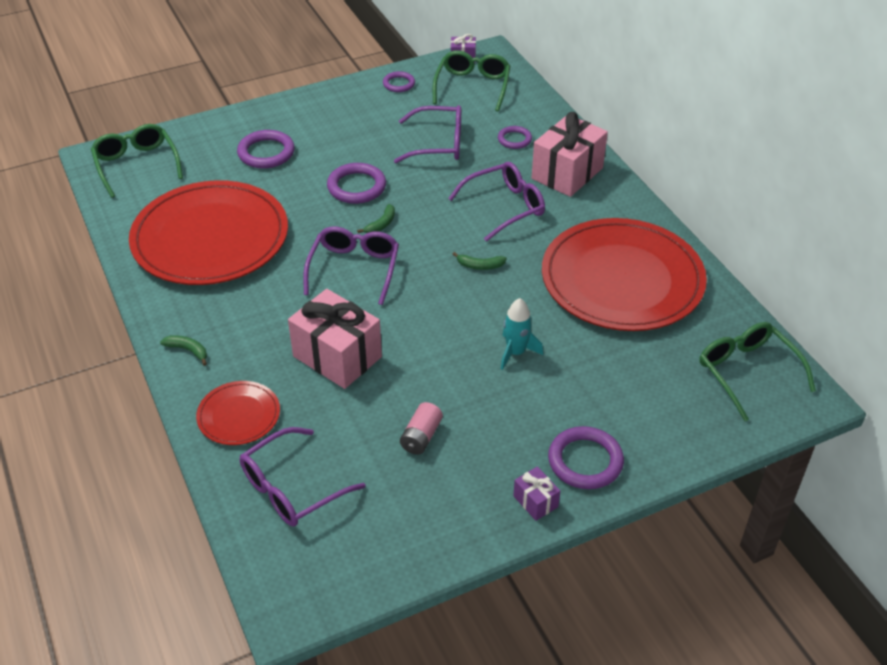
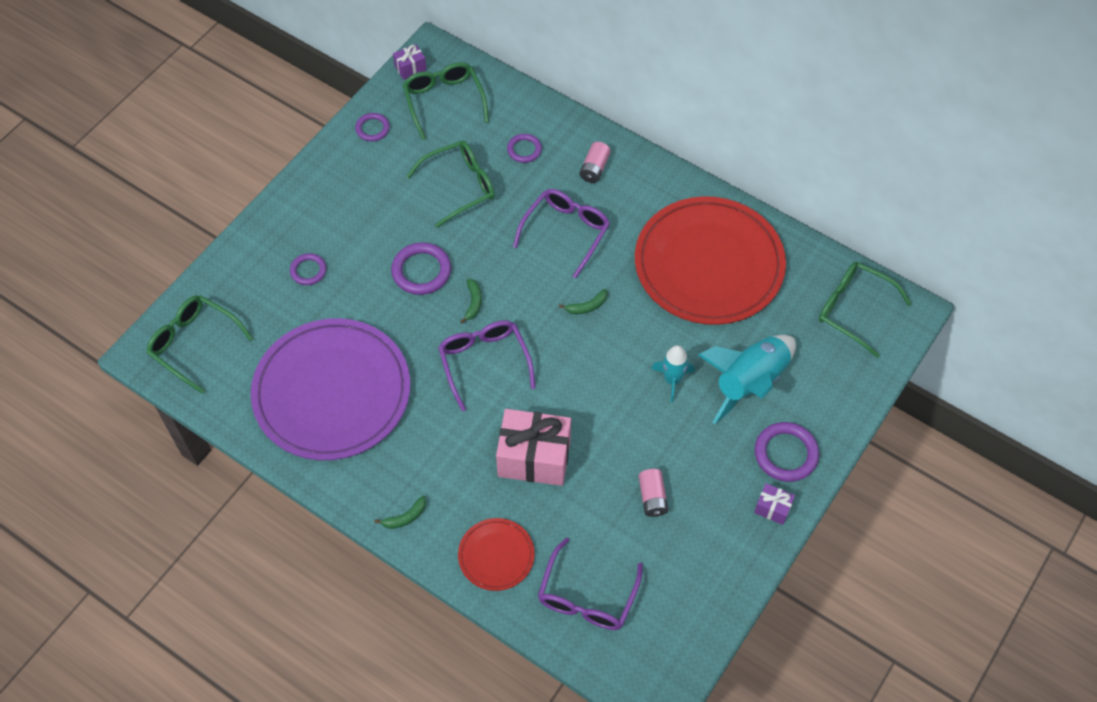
camera: 30 degrees left, 15 degrees up
(188, 350) = (405, 517): green banana -> green banana turned 150 degrees clockwise
(210, 238) = (332, 392): red plate -> purple plate
(266, 153) = (308, 271): purple ring -> purple ring, size x0.61
(438, 144) = (460, 186): purple glasses -> green glasses
(567, 173) = (594, 168): pink gift -> pink battery
(592, 386) = (749, 382): none -> turquoise rocket

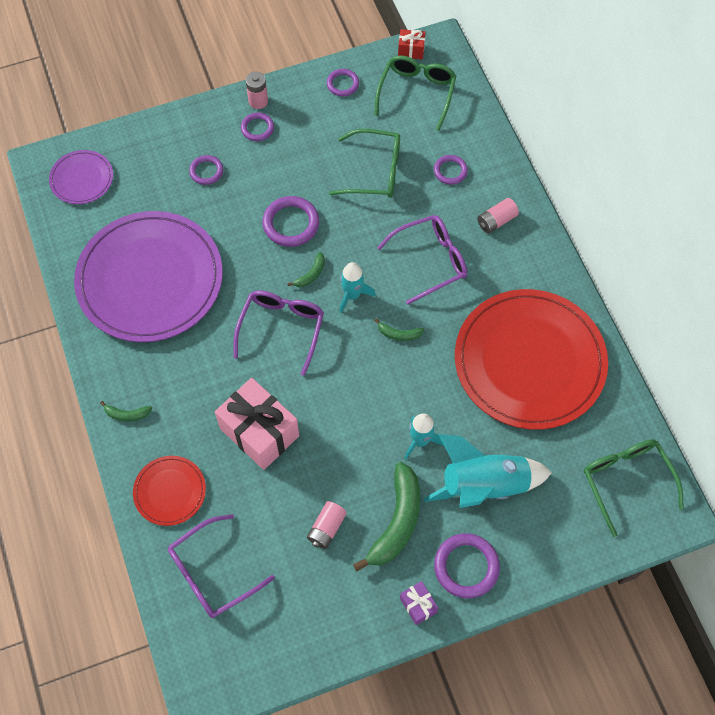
camera: 35 degrees right, 5 degrees up
(194, 344) = (82, 179): green glasses -> purple plate
(307, 185) = (258, 101): none -> pink battery
(325, 208) = (257, 128): none -> purple ring
(410, 68) = (411, 50): purple gift -> red gift
(522, 298) = (352, 295): none -> turquoise rocket
(704, 455) = (396, 522): none -> green banana

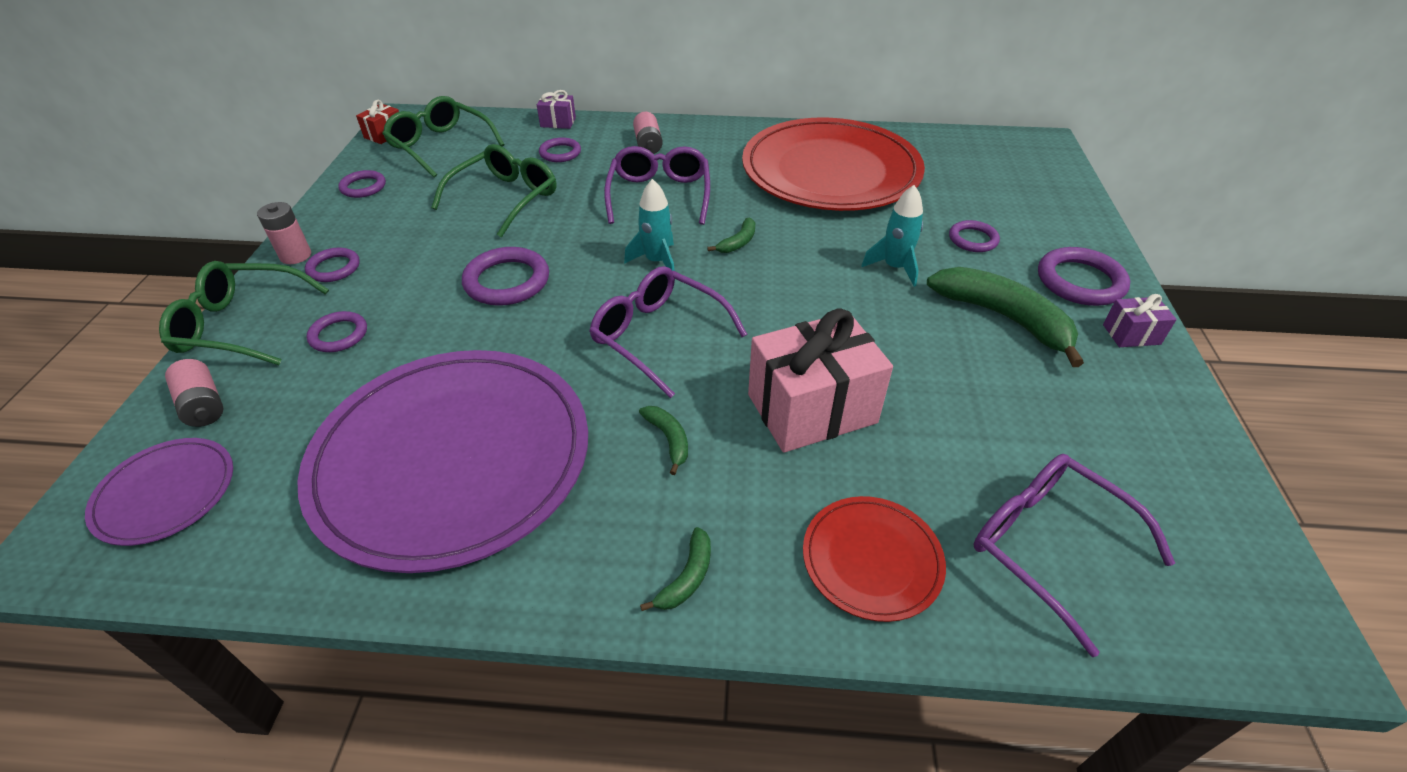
camera: 65 degrees left, 20 degrees down
(212, 573) = (1049, 546): purple glasses -> purple glasses turned 150 degrees clockwise
(311, 274) = (598, 286): green banana -> green banana (668, 439)
(326, 528) = (997, 385): pink battery -> pink battery (203, 405)
(484, 485) = (973, 239): turquoise rocket -> purple ring
(493, 145) = (558, 122): none -> purple gift
(626, 481) = (997, 157): green glasses -> green glasses (241, 325)

